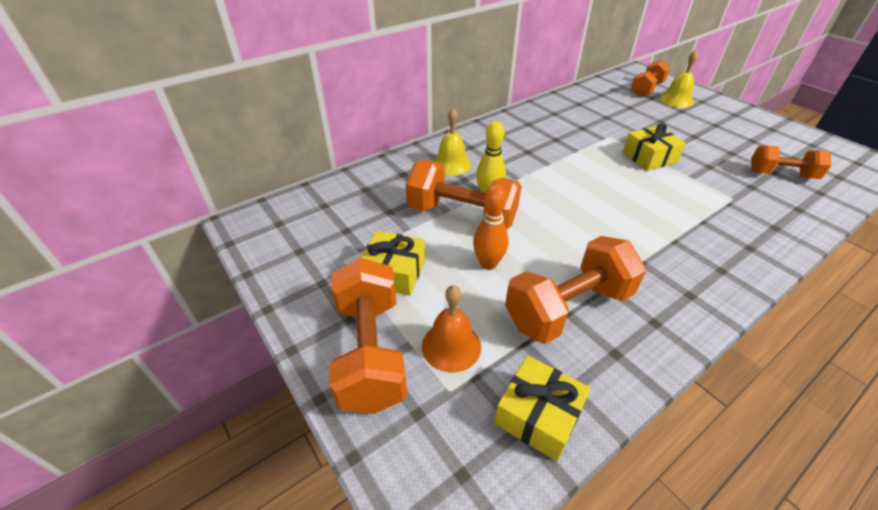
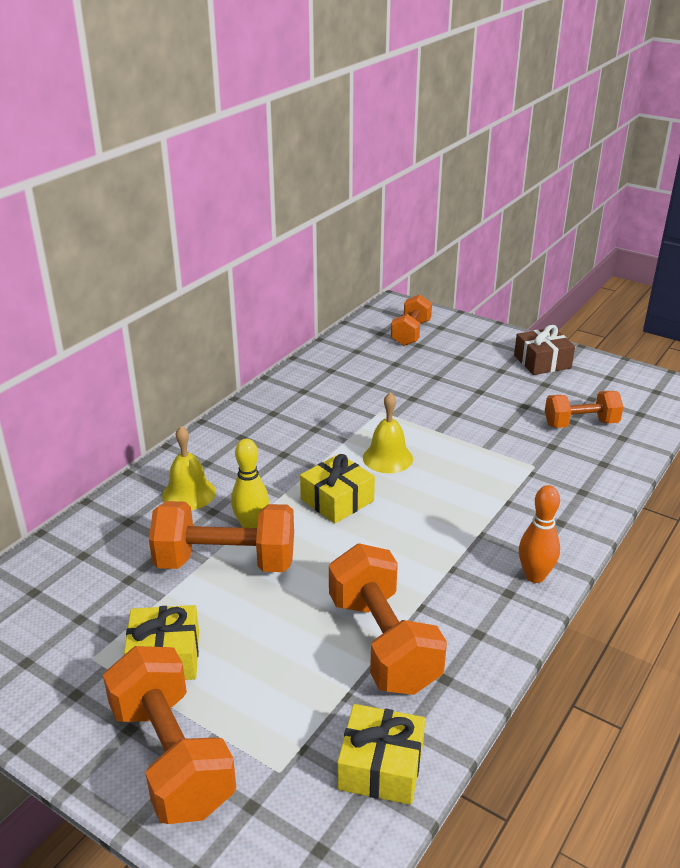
camera: 20 degrees left, 10 degrees down
(451, 346) = (265, 723): orange bell -> none
(488, 264) = (278, 615): orange bowling pin -> orange bowling pin (535, 576)
(568, 308) = (383, 643): orange dumbbell -> orange dumbbell turned 60 degrees counterclockwise
(649, 157) = (433, 431): yellow gift -> yellow gift (337, 500)
(676, 100) = (449, 343): yellow bell -> yellow bell (387, 458)
(753, 124) = (542, 362): none -> brown gift

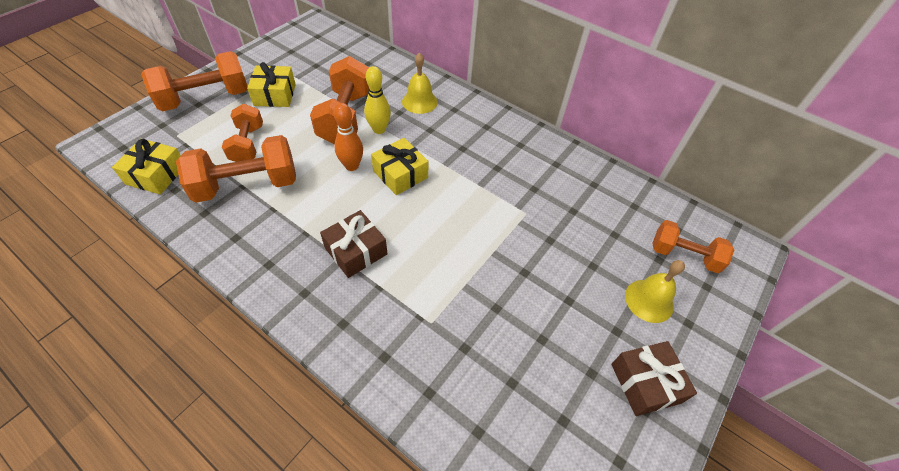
camera: 90 degrees right, 20 degrees up
(387, 458) = (452, 210): yellow bell -> yellow bell (649, 300)
(466, 523) = (356, 251): none -> brown gift
(535, 576) = (280, 286): orange bowling pin -> orange bowling pin (352, 166)
(580, 424) = (506, 390): orange dumbbell -> orange dumbbell (248, 144)

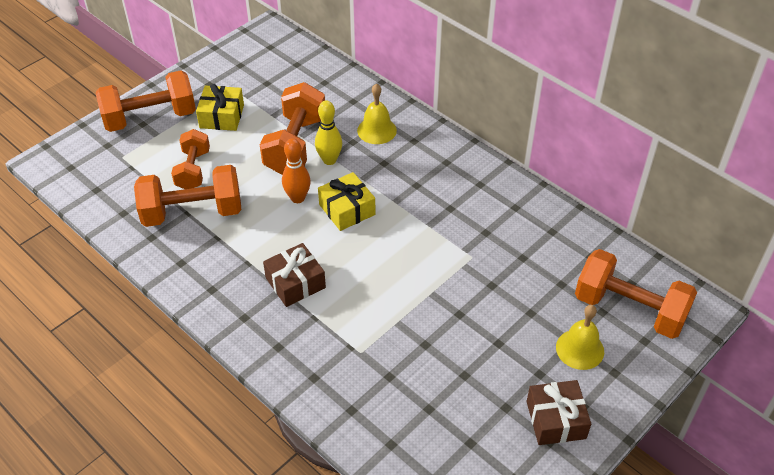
camera: 10 degrees right, 5 degrees down
(156, 175) = (104, 197): yellow gift -> none
(684, 255) = (629, 309): orange dumbbell -> orange dumbbell, size x1.57

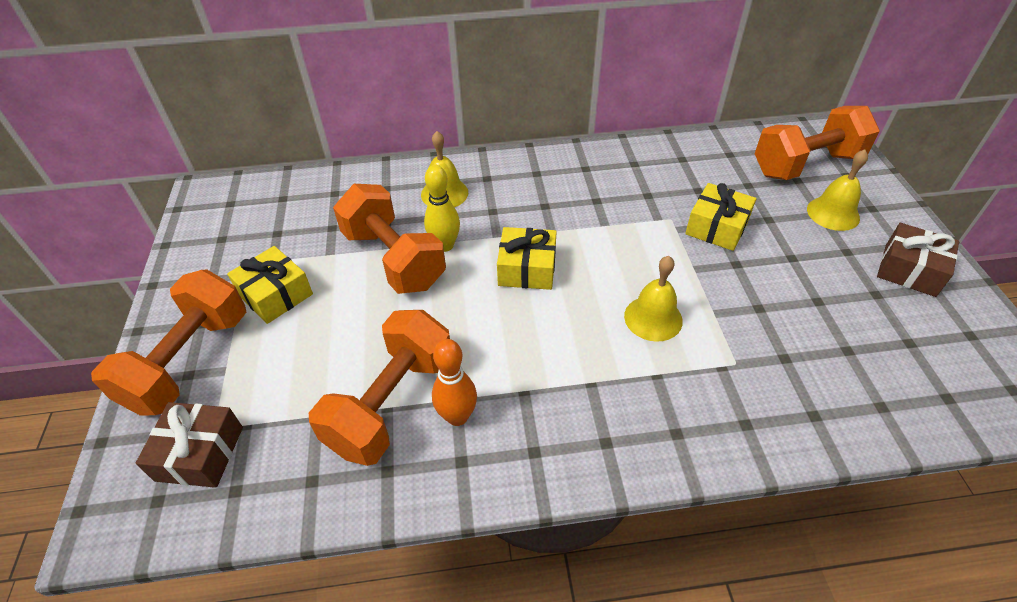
camera: 50 degrees left, 0 degrees up
(193, 170) = (325, 366): orange dumbbell -> none
(295, 283) = (592, 365): brown gift -> brown gift (200, 453)
(297, 198) = (471, 297): orange bowling pin -> orange bowling pin (457, 416)
(362, 293) = (653, 318): none -> yellow bell
(489, 286) = (716, 227): none -> yellow gift

